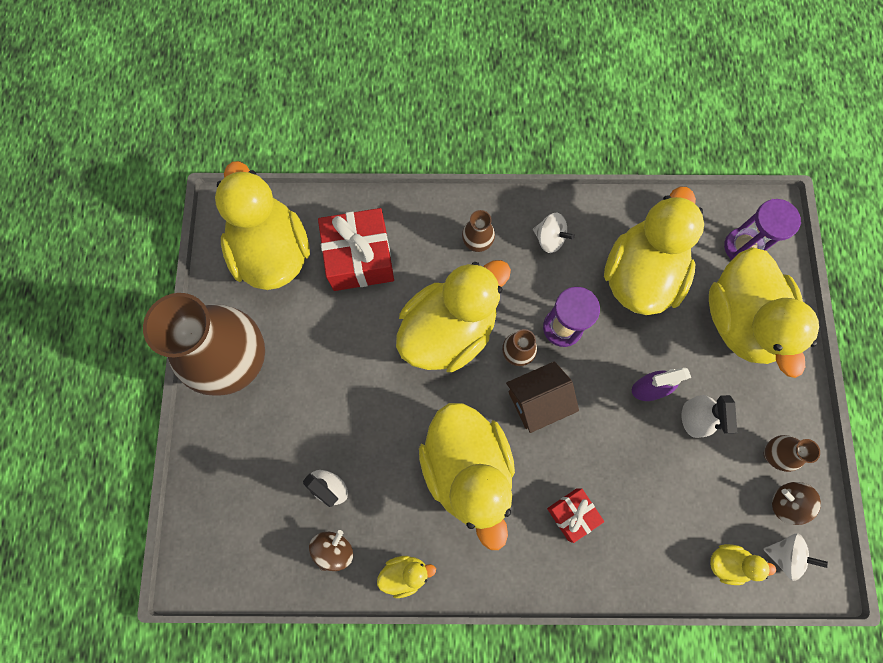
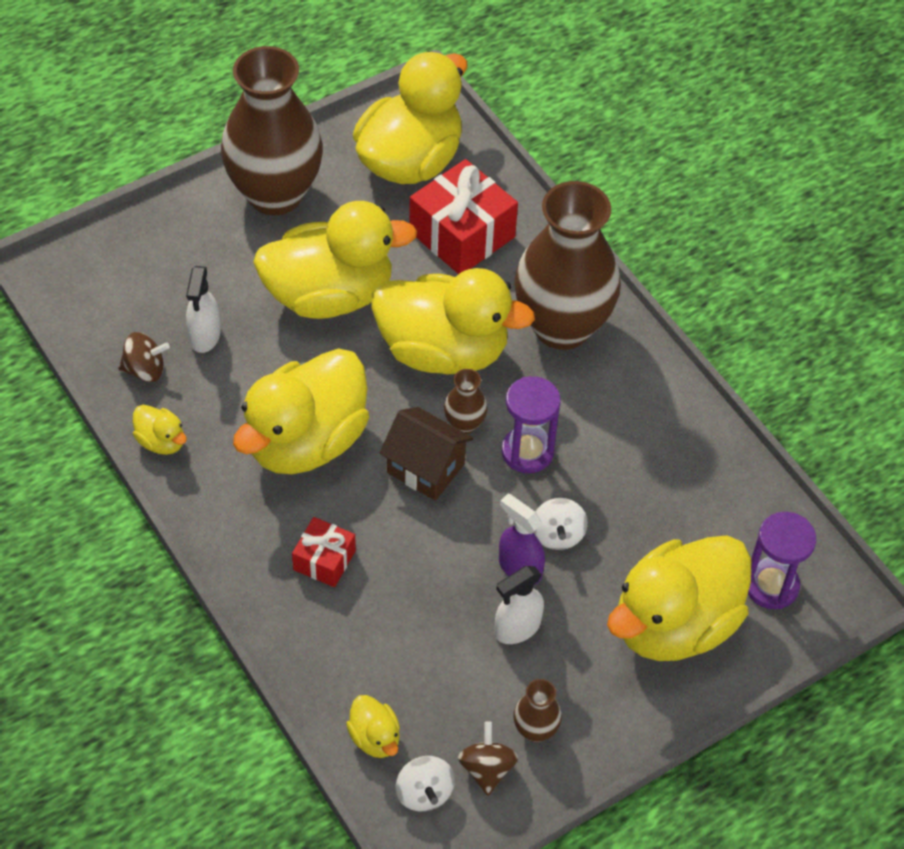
camera: 55 degrees right, 20 degrees down
(477, 243) = (562, 326): brown vase -> brown vase, size x2.48
(549, 239) = (622, 390): white spinning top -> white spinning top (557, 535)
(640, 275) = (649, 497): yellow duck -> yellow duck (329, 295)

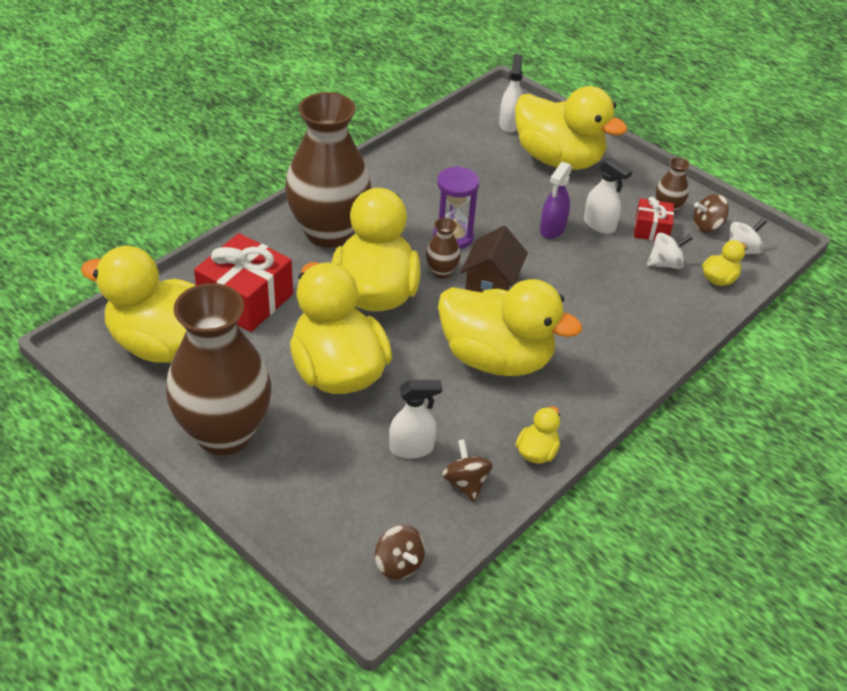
camera: 105 degrees left, 10 degrees down
(74, 297) = (398, 564): none -> brown spinning top
(324, 560) = (598, 328): red gift -> red gift (651, 229)
(557, 535) = (517, 215): white spinning top -> white spinning top (665, 264)
(771, 586) = (509, 124): purple hourglass -> white spray bottle

